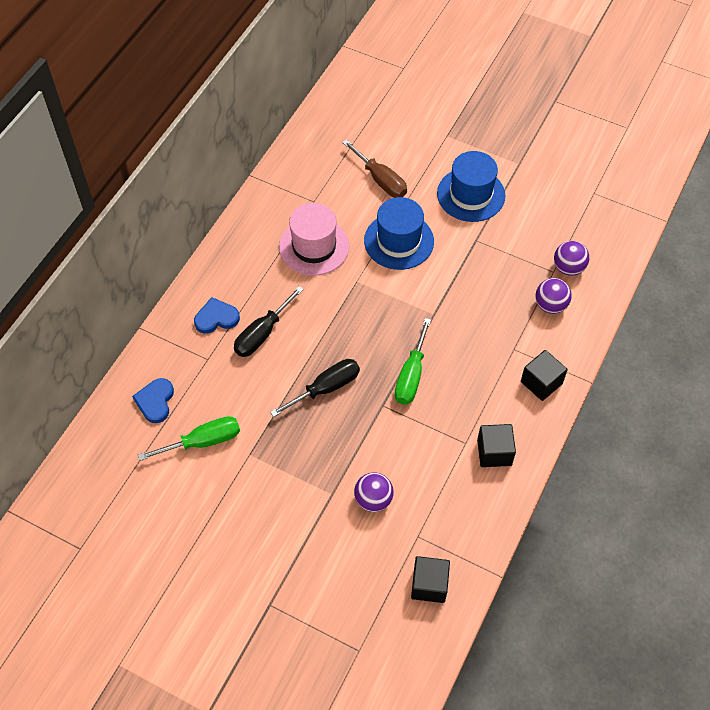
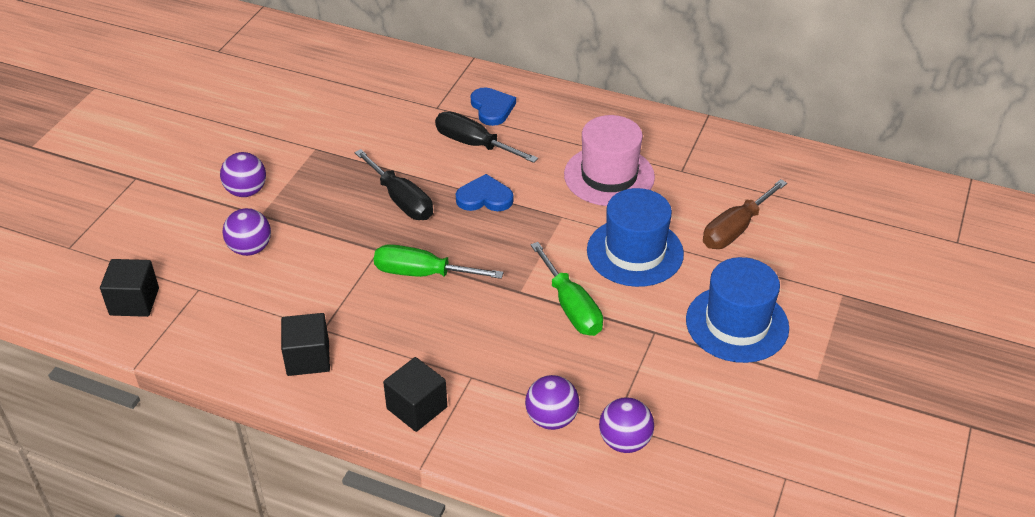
camera: 85 degrees right, 15 degrees down
(155, 401) = (381, 77): blue heart -> blue heart (484, 197)
(203, 441) = (332, 114): green screwdriver -> green screwdriver (571, 307)
(300, 507) = (246, 191): none -> purple ball

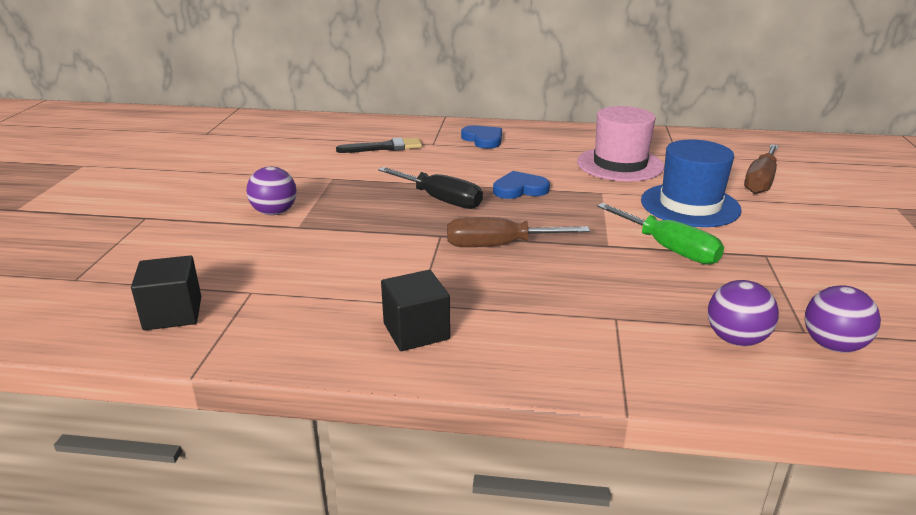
camera: 15 degrees left, 15 degrees down
(250, 248) = (299, 252): purple ball -> none
(385, 106) = (385, 147): none -> black brush
(417, 408) = (577, 355): black cube -> none
(422, 273) = (498, 245): green screwdriver -> brown screwdriver
(474, 144) = (483, 160): black screwdriver -> none
(737, 324) = (833, 238): blue hat -> none

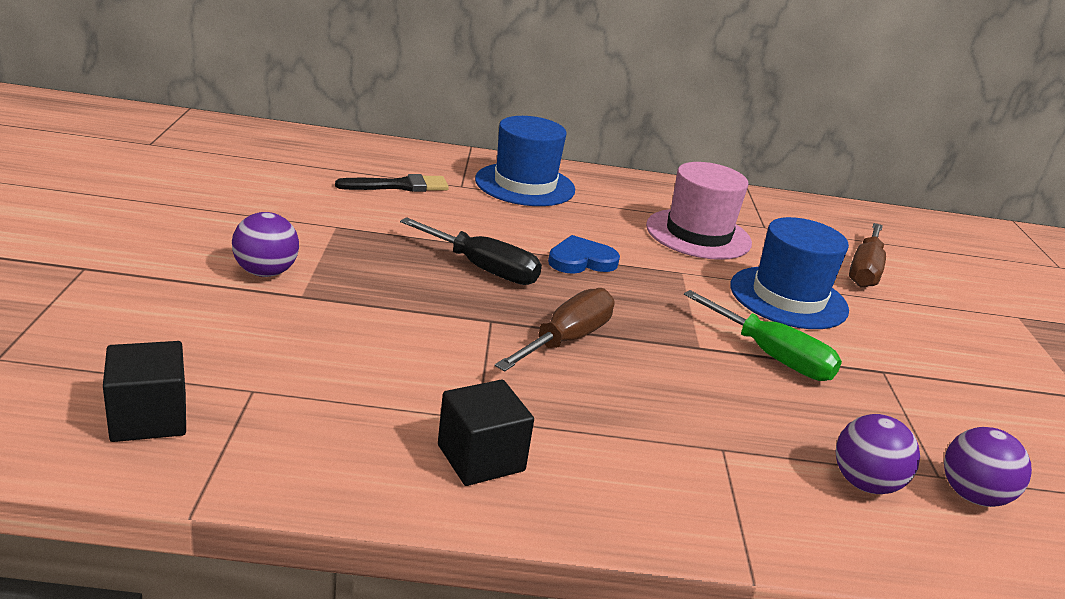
camera: 10 degrees left, 0 degrees up
(483, 139) = (525, 185): blue heart -> blue hat
(498, 245) = (566, 340): brown screwdriver -> brown screwdriver turned 135 degrees clockwise

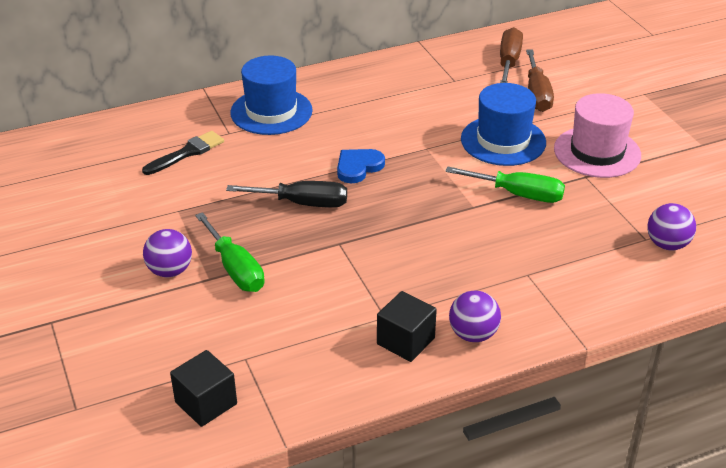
camera: 20 degrees left, 10 degrees up
(341, 298) = (235, 269): none -> green screwdriver
(566, 340) = (394, 237): brown screwdriver -> brown screwdriver (509, 62)
(698, 234) = (416, 108): pink hat -> pink hat (597, 152)
(864, 483) = (611, 262): purple ball -> purple ball (473, 334)

